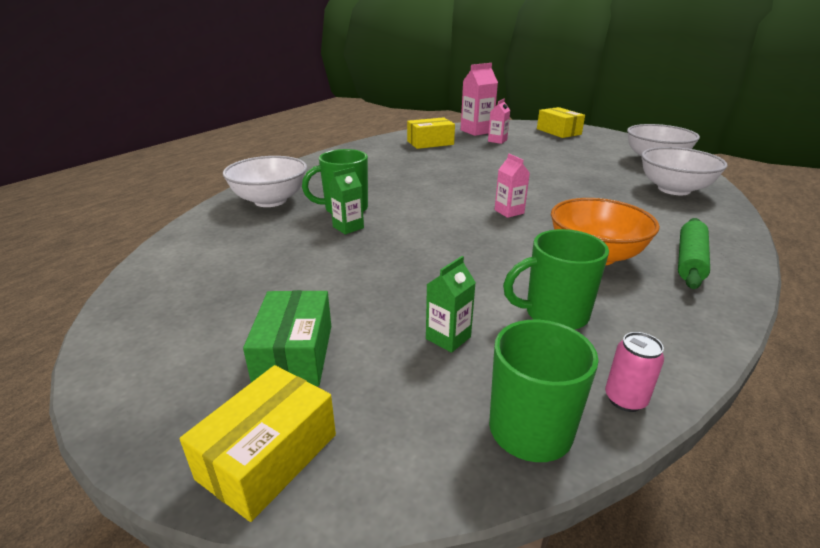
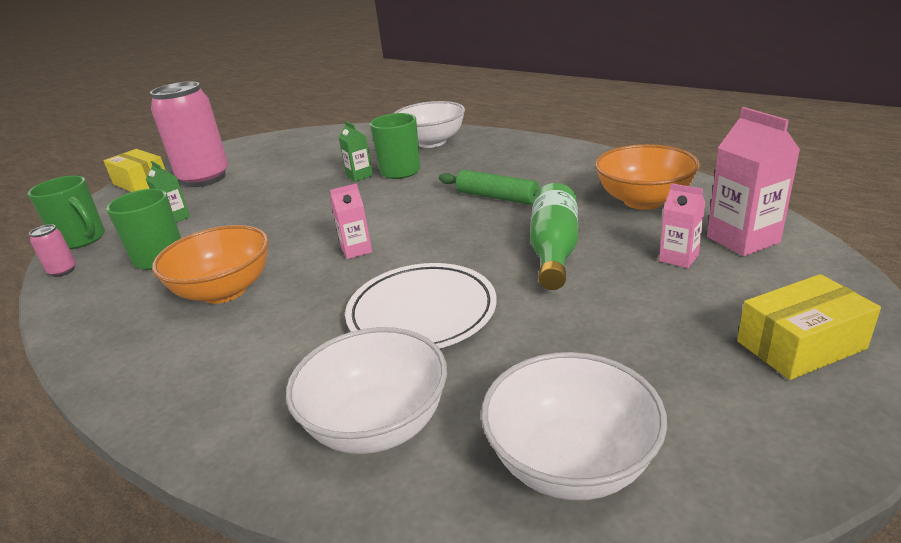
camera: 100 degrees right, 0 degrees up
(294, 354) = (204, 178): green box -> pink can
(430, 143) = (643, 201): yellow box -> orange bowl
(495, 160) = (554, 250): none -> green bottle
(578, 186) = (422, 312): none -> white plate
(690, 261) = (164, 355): green rolling pin -> green rolling pin (497, 197)

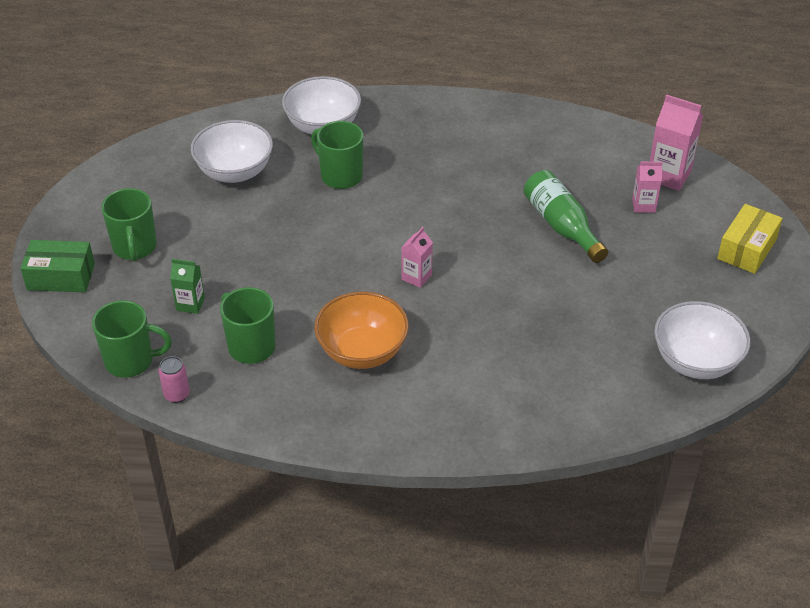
camera: 40 degrees left, 15 degrees up
(141, 182) = (61, 277): yellow box -> green box
(204, 178) = (135, 247): pink can -> green mug
(359, 176) = (307, 194): green carton -> none
(377, 425) = (587, 388): white bowl -> white bowl (235, 172)
(422, 312) = (529, 310): white plate -> none
(497, 197) = (465, 184): green rolling pin -> none
(643, 201) = (579, 155): orange bowl -> none

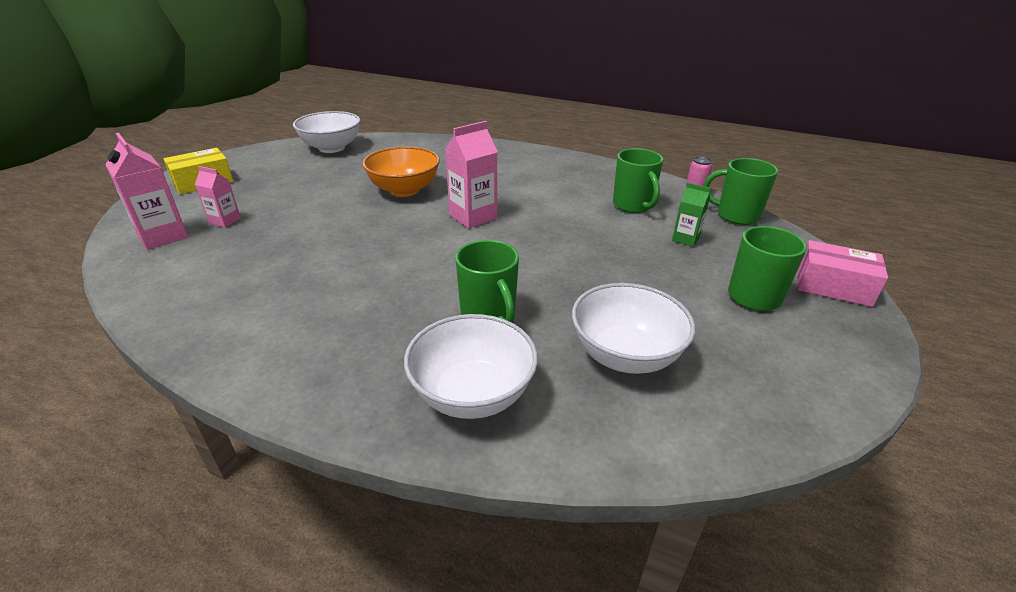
camera: 160 degrees left, 10 degrees down
(61, 277) = (833, 286): green box -> pink box
(362, 351) = (545, 188): orange bowl -> orange bowl (404, 190)
(416, 277) = (473, 217): pink carton -> pink carton, size x1.69
(561, 226) = (314, 222): green bottle -> none

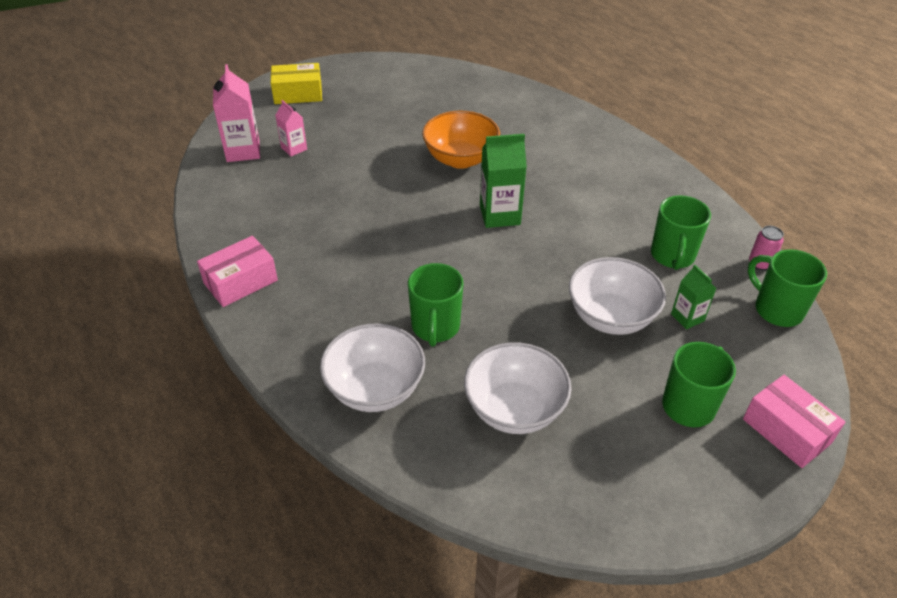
camera: 30 degrees right, 10 degrees up
(230, 350) = (241, 282): none -> pink box
(331, 148) = (429, 78): white bowl -> white bowl (610, 317)
(473, 217) = (500, 215): pink carton -> green carton

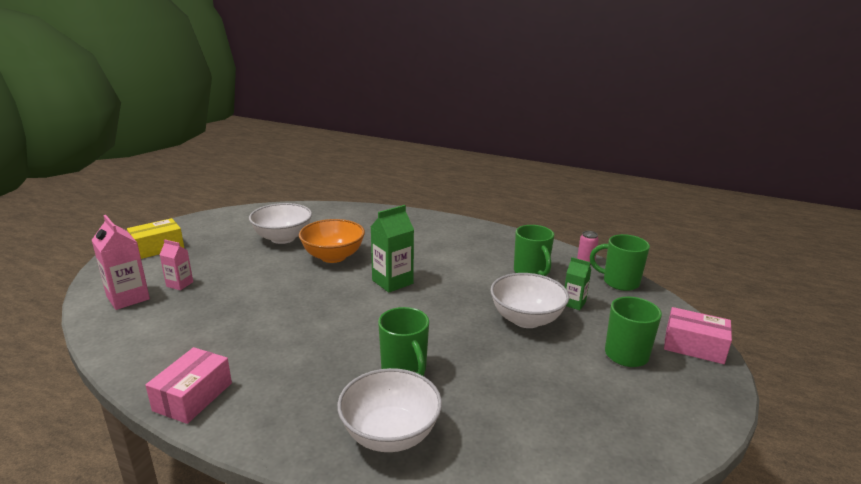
camera: 30 degrees left, 20 degrees down
(514, 409) = (515, 403): white bowl -> white bowl (283, 238)

